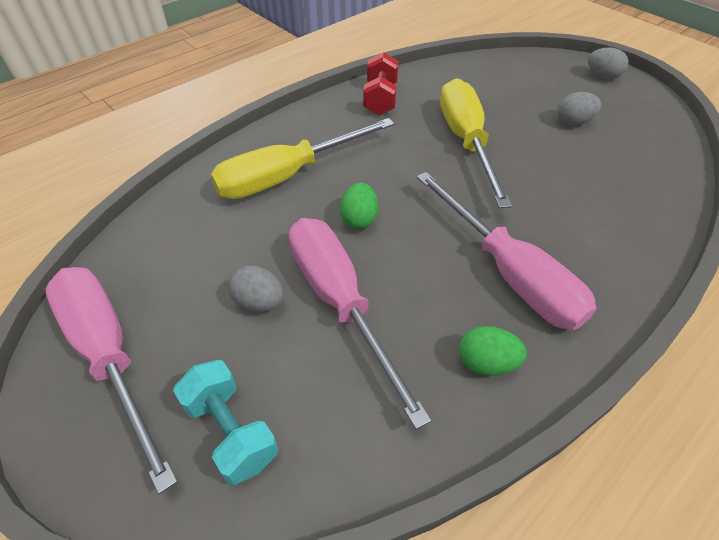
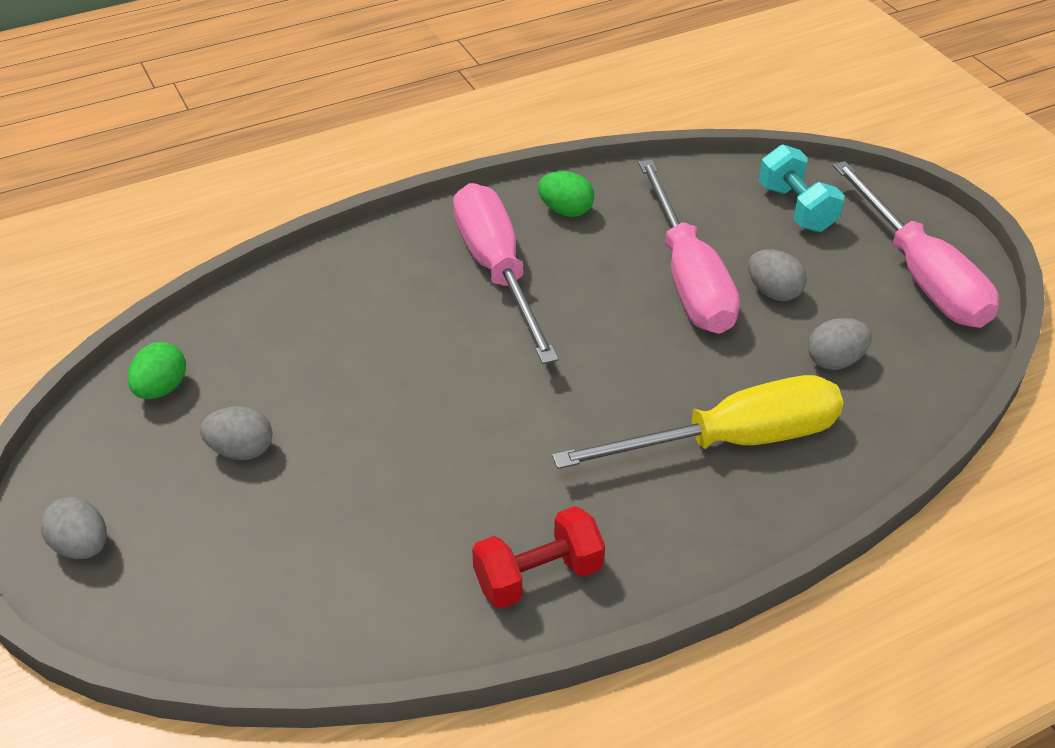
camera: 165 degrees left, 5 degrees down
(210, 245) = (835, 361): none -> grey egg
(359, 219) = (643, 358): green egg -> green egg (161, 389)
(380, 99) = (538, 576): red dumbbell -> red dumbbell turned 45 degrees clockwise
(466, 141) = (438, 448): yellow screwdriver -> none

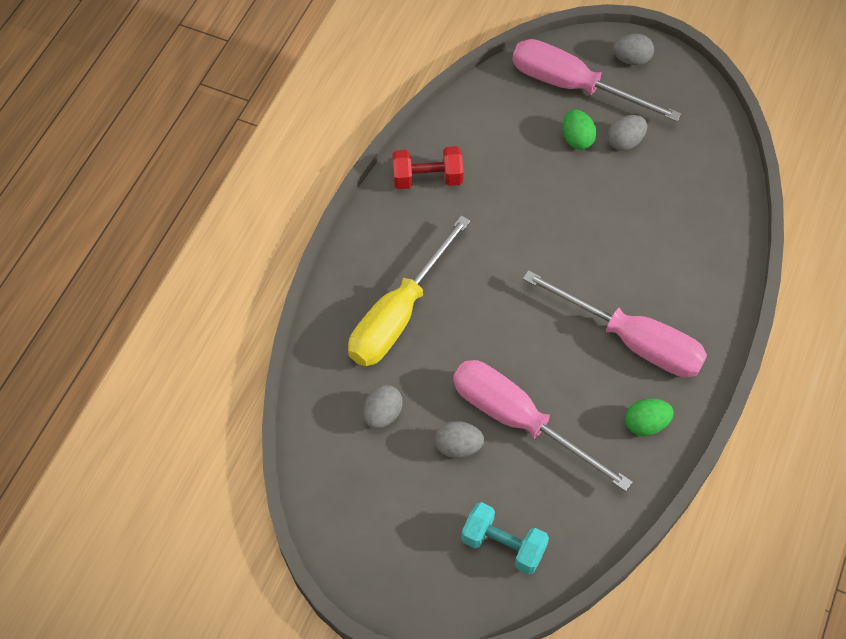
camera: 140 degrees right, 15 degrees up
(161, 389) = (704, 143): green egg -> green egg (577, 139)
(538, 576) = (427, 179): red dumbbell -> red dumbbell turned 60 degrees clockwise
(920, 275) = (378, 535): pink screwdriver -> pink screwdriver (573, 86)

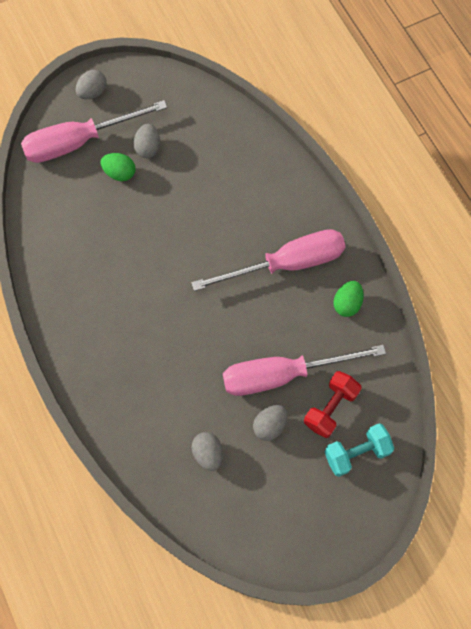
camera: 50 degrees left, 10 degrees up
(398, 315) = (146, 386): yellow screwdriver -> none
(427, 179) = (62, 285): red dumbbell -> red dumbbell (330, 408)

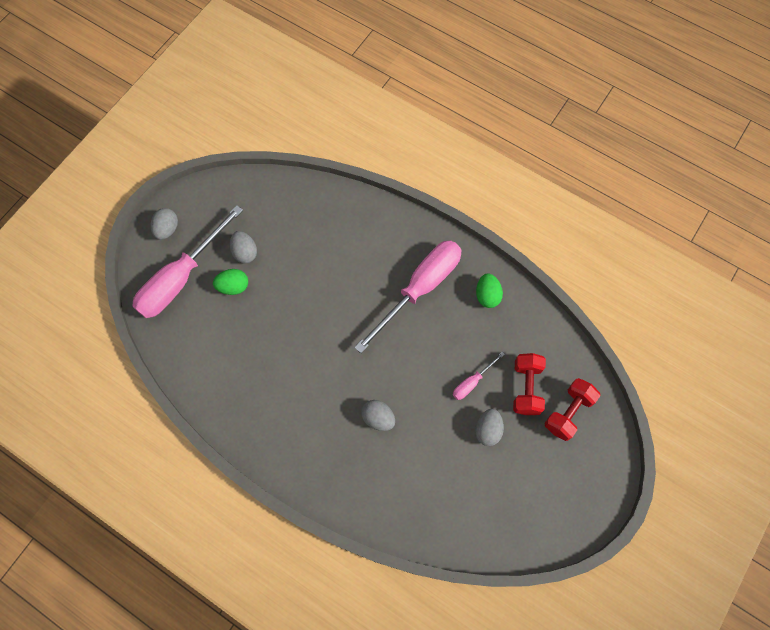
camera: 30 degrees left, 0 degrees up
(208, 453) = (452, 483): grey egg -> grey egg (378, 418)
(283, 374) = (472, 382): pink screwdriver -> pink screwdriver, size x0.45
(356, 453) = (568, 412): turquoise dumbbell -> red dumbbell

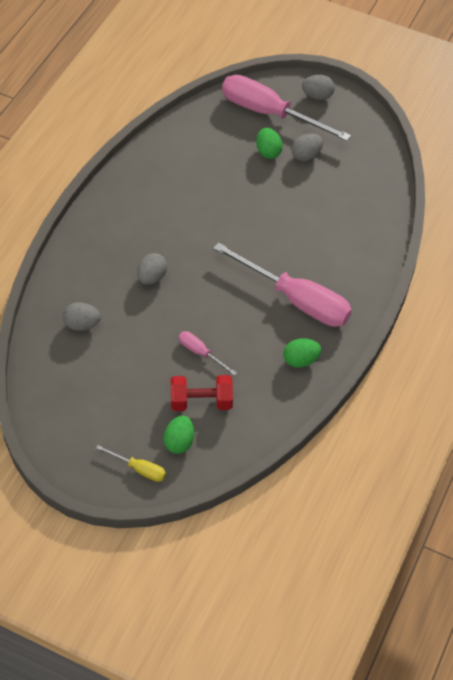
camera: 80 degrees right, 15 degrees down
(487, 430) = (151, 369): grey egg -> grey egg (82, 324)
(568, 412) = (179, 442): red dumbbell -> green egg
(595, 452) = (139, 469): none -> yellow screwdriver

